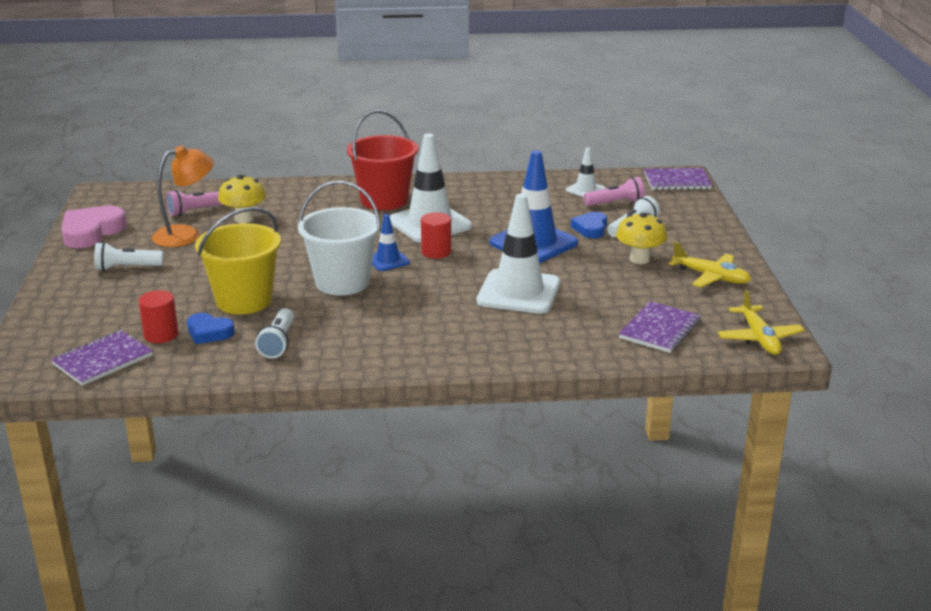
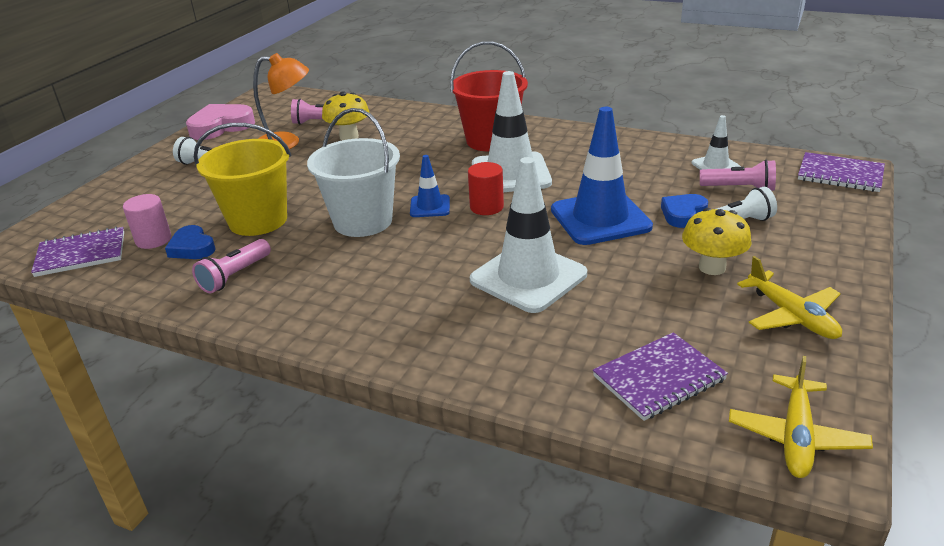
camera: 30 degrees right, 5 degrees up
(161, 335) = (153, 240): red cylinder -> pink cylinder
(278, 343) = (235, 276): white flashlight -> pink flashlight

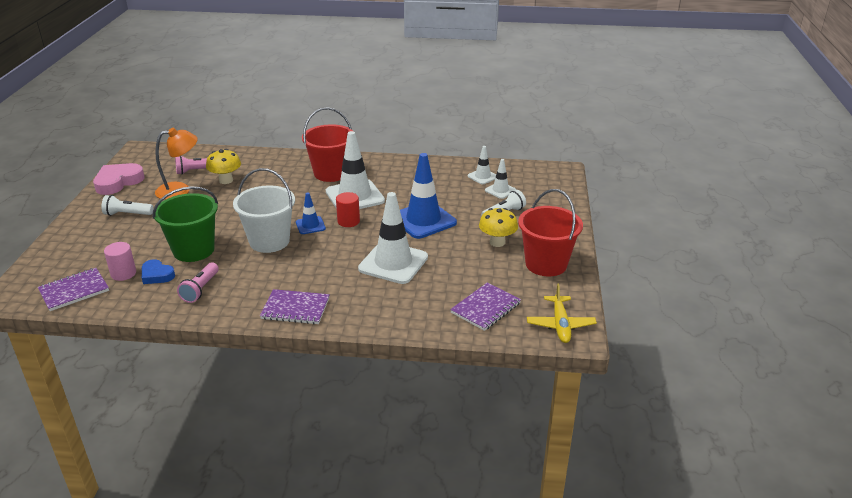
camera: 20 degrees left, 0 degrees up
(258, 220) = (193, 250): yellow bucket -> green bucket
(683, 214) = (472, 211): blue heart -> none
(739, 188) = (500, 190): pink flashlight -> white traffic cone
(792, 316) = (546, 264): yellow plane -> red bucket
(840, 174) = (555, 175): purple notebook -> purple notebook (295, 308)

